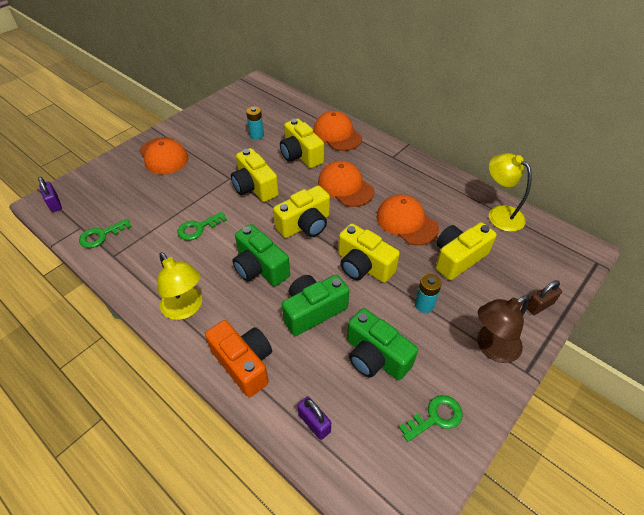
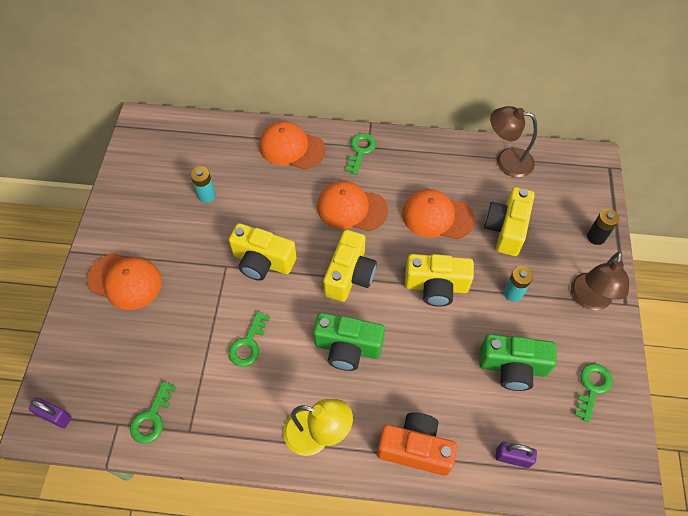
camera: 35 degrees left, 10 degrees up
(301, 155) = (276, 195): yellow camera -> none
(313, 311) = (430, 359): green camera -> none
(385, 157) = (360, 151): none -> green key
(499, 214) = (506, 161): yellow lamp -> brown lamp
(539, 305) = (596, 237): brown padlock -> black battery

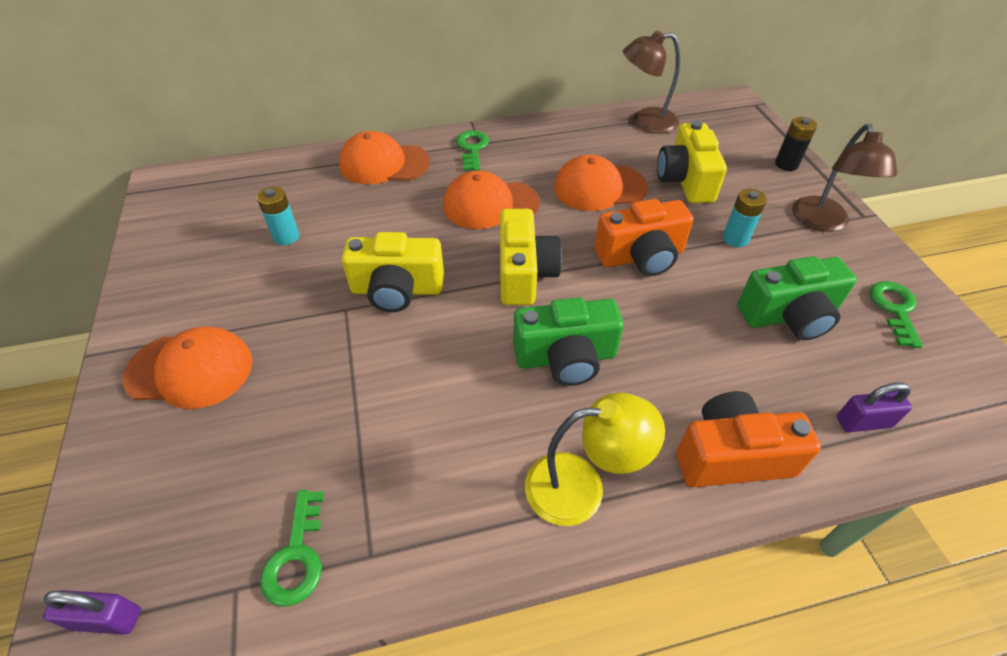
camera: 20 degrees left, 10 degrees down
(248, 344) = (419, 396): green key -> none
(436, 286) = (641, 256): yellow camera -> orange camera

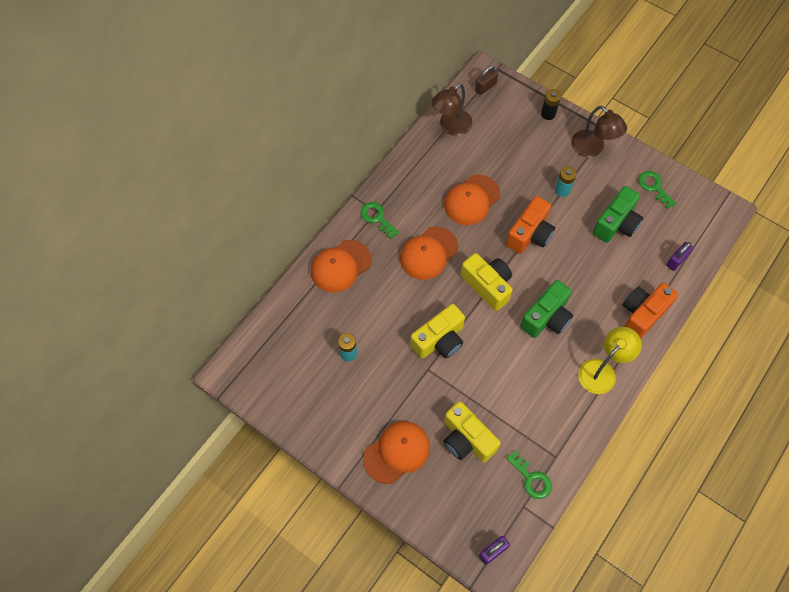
camera: 40 degrees left, 15 degrees up
(685, 180) = (509, 163): yellow camera -> yellow camera (466, 439)
(724, 111) = (485, 87): none -> brown padlock

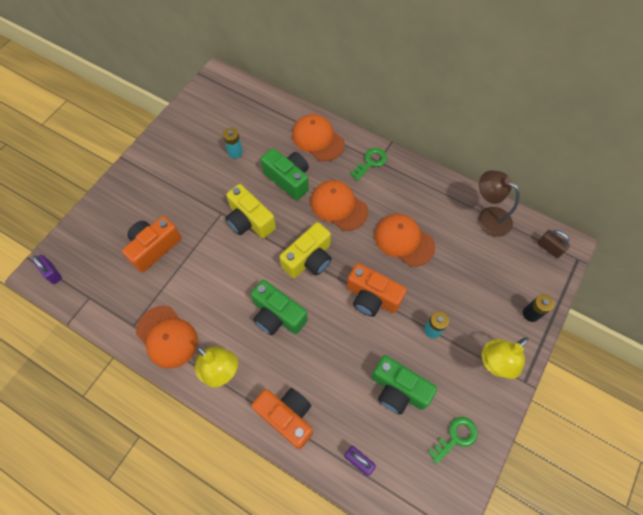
camera: 85 degrees right, 0 degrees up
(390, 299) = (288, 179): none -> green camera
(397, 452) = (145, 194): orange cap -> orange cap (167, 337)
(466, 439) = (154, 248): yellow camera -> orange camera
(531, 478) = (113, 304): green key -> none
(592, 149) = (494, 364): brown lamp -> yellow lamp

